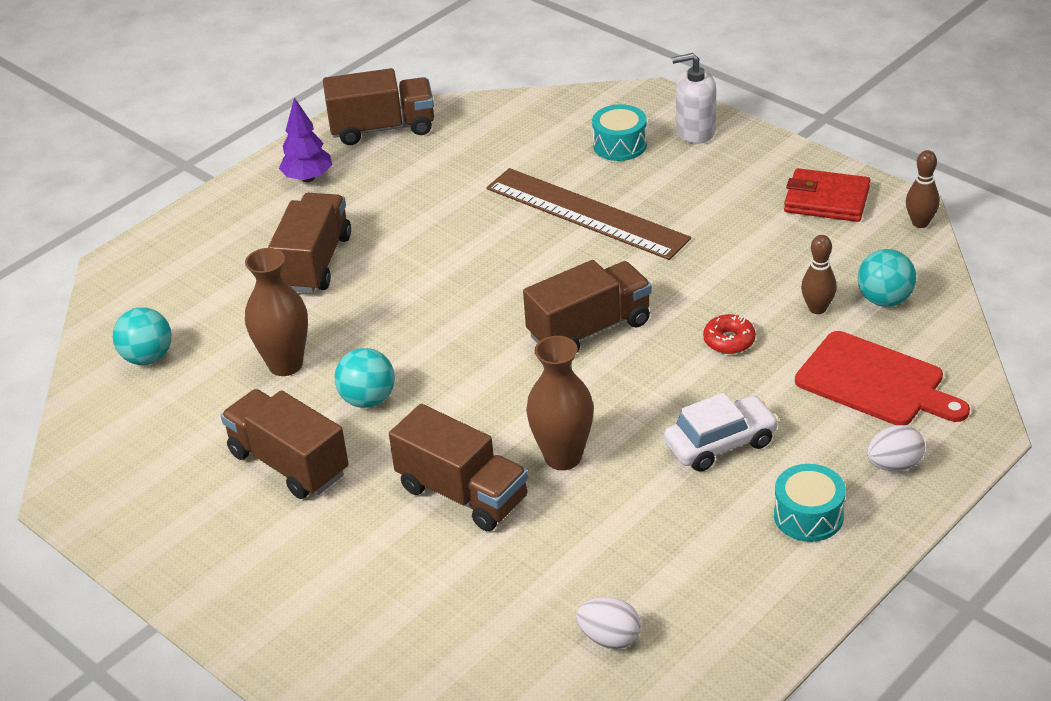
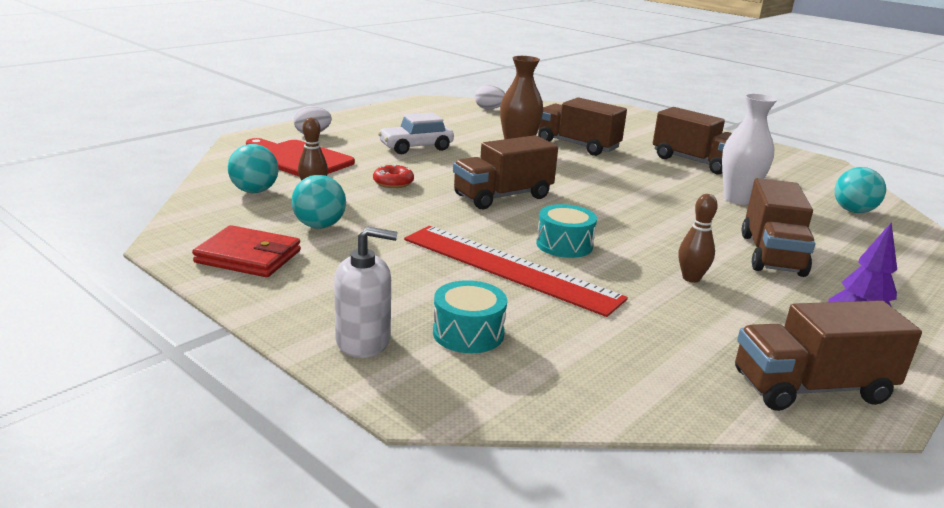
camera: 175 degrees right, 15 degrees down
(285, 364) = (737, 199): brown vase -> white vase
(368, 399) = (661, 180): turquoise ball -> turquoise ball (319, 226)
(586, 213) = (509, 268): brown ruler -> red ruler
(808, 516) = (374, 125): turquoise drum -> turquoise drum (564, 245)
(920, 223) = (171, 232): brown bowling pin -> brown bowling pin (691, 278)

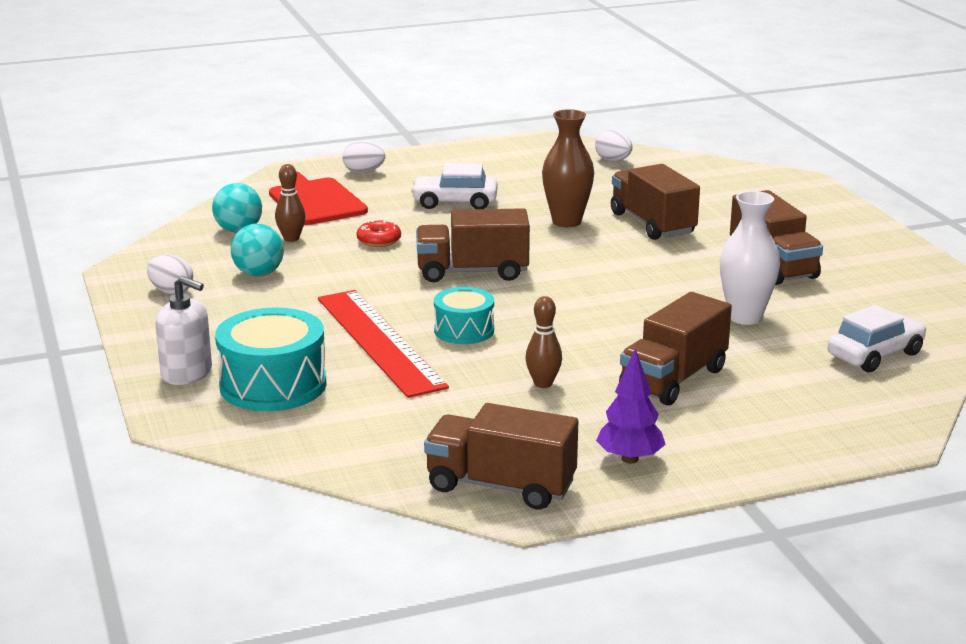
camera: 30 degrees right, 0 degrees up
(248, 257) = (171, 291): red wallet -> white egg
(468, 333) = (273, 385): turquoise drum -> turquoise drum, size x1.65
(853, 211) = (875, 355): turquoise ball -> white car

